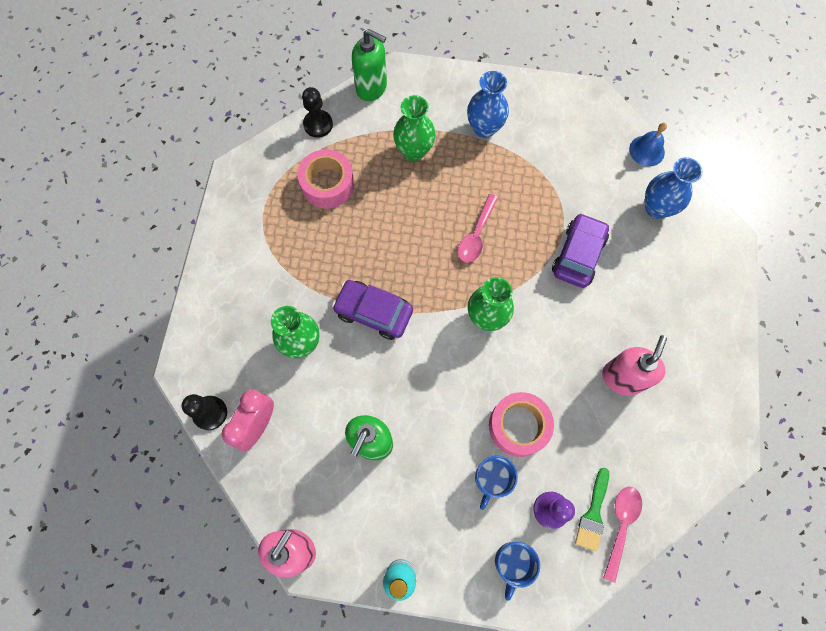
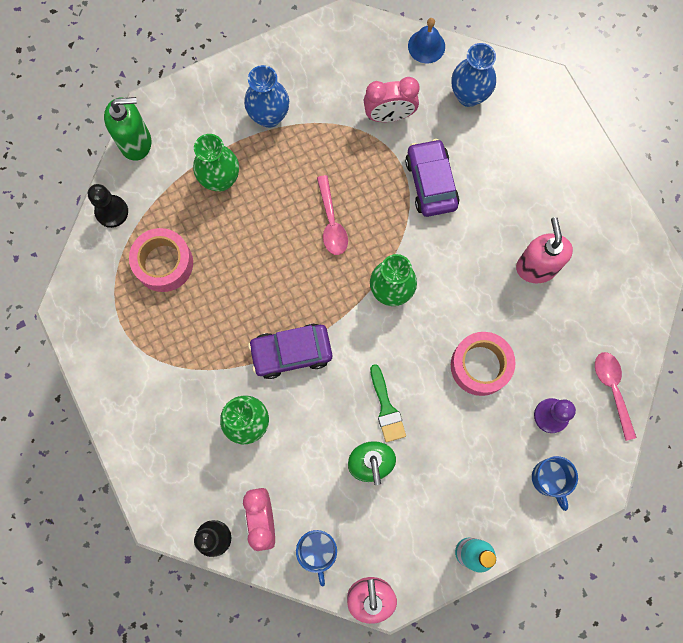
camera: 35 degrees left, 5 degrees up
(492, 479) = (488, 424): blue mug -> blue mug (317, 550)
(579, 184) = (389, 115): none -> pink clock
(593, 514) = (585, 395): green brush -> green brush (386, 408)

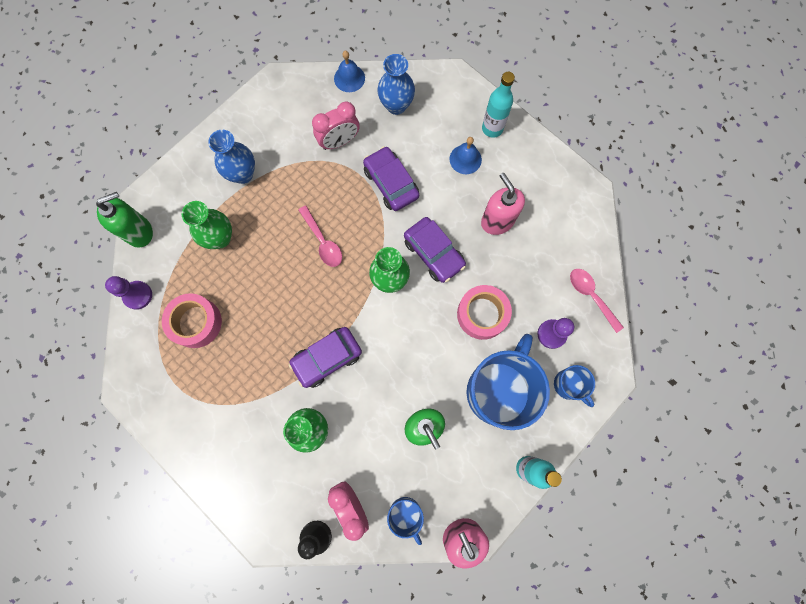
camera: 20 degrees left, 0 degrees up
(112, 212) = (138, 295): black pawn -> purple pawn
(386, 408) = (420, 376): green brush -> none
(451, 278) = (434, 253): none -> purple car
(468, 456) = (499, 390): none -> blue mug
(525, 184) = (465, 159): none -> blue bell
(570, 159) = (492, 128): none -> turquoise bottle

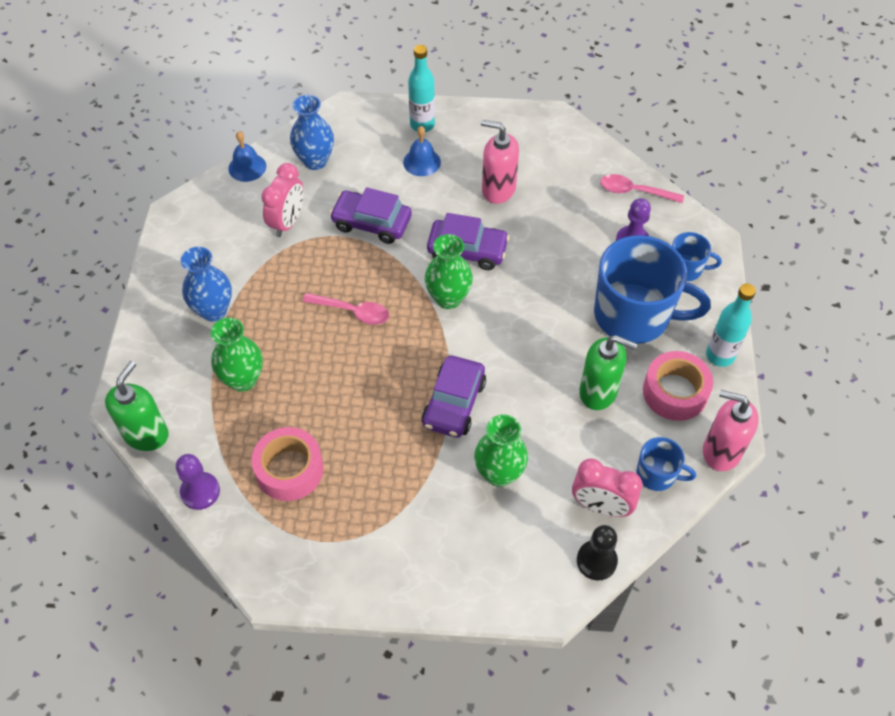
camera: 40 degrees left, 20 degrees down
(482, 314) = (558, 268): pink tape -> pink tape (675, 392)
(499, 390) = (634, 315): blue mug -> blue mug turned 120 degrees clockwise

